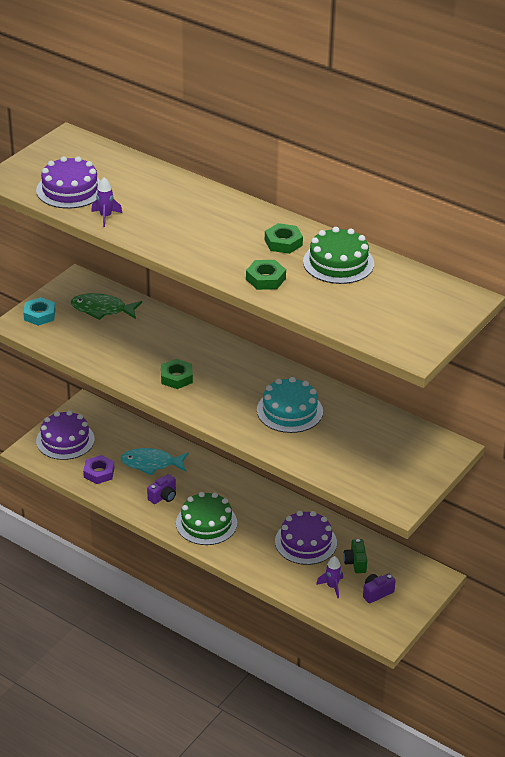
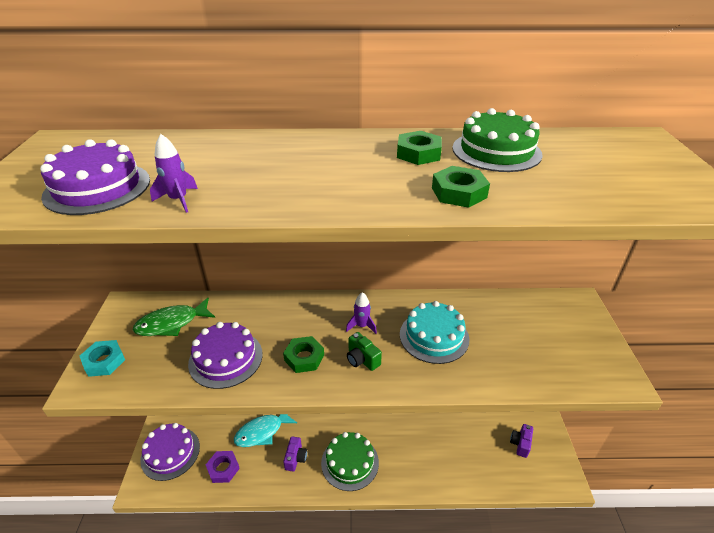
camera: 35 degrees left, 0 degrees up
(306, 542) = (434, 431): purple cake -> purple cake (226, 358)
(332, 586) = (489, 460): purple rocket -> purple rocket (362, 326)
(355, 562) = (481, 426): green camera -> green camera (362, 359)

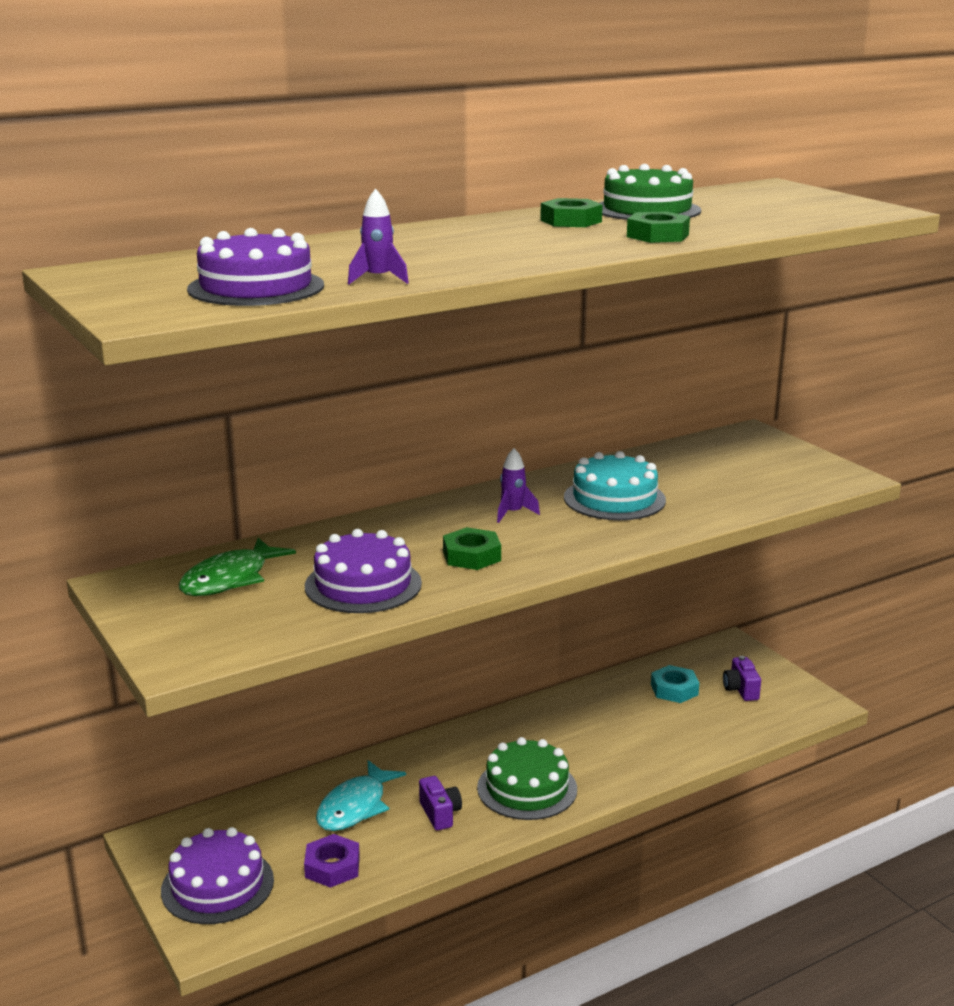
camera: 30 degrees left, 15 degrees down
(104, 361) = (177, 635): turquoise nut -> turquoise nut (674, 689)
(362, 359) = (549, 538): green camera -> none

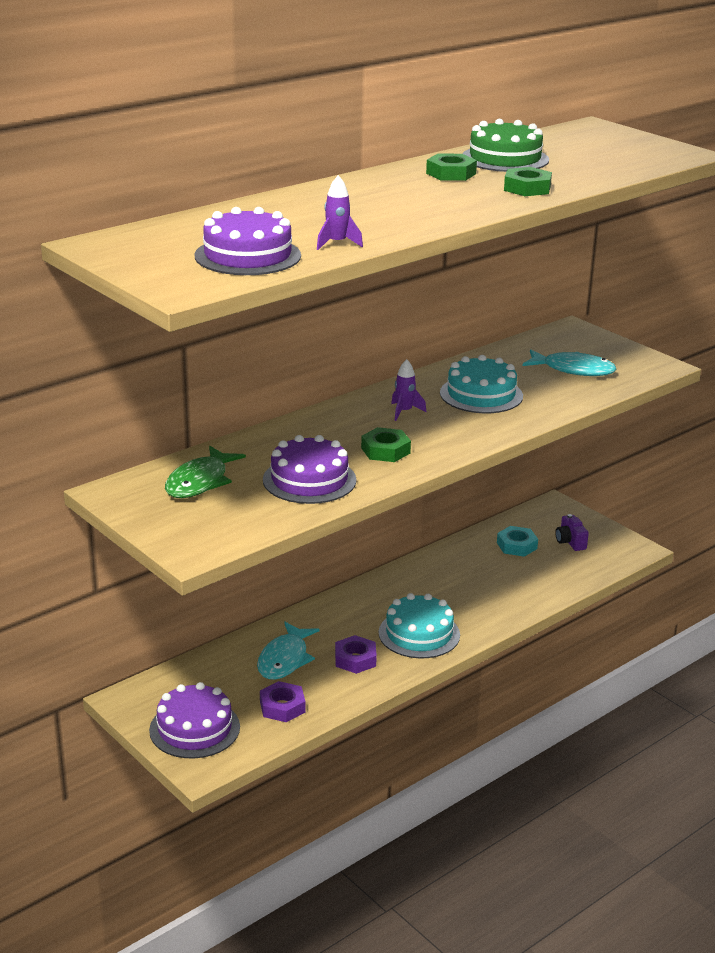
camera: 10 degrees left, 5 degrees up
(440, 814) = (355, 659): purple camera -> purple nut
(527, 788) = (419, 634): green cake -> turquoise cake
(738, 477) = (573, 370): none -> turquoise fish

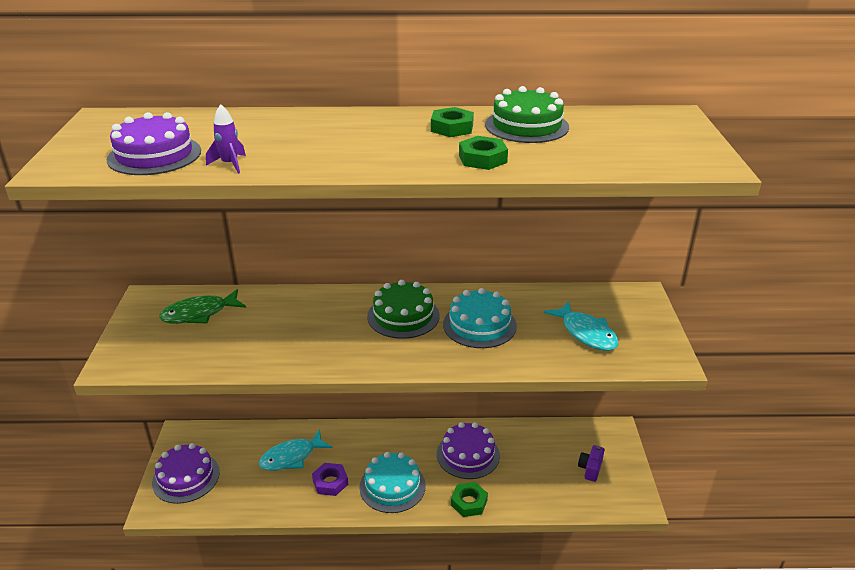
camera: 40 degrees right, 5 degrees up
(282, 707) = (247, 492): purple nut -> none
(309, 480) = (259, 344): purple cake -> purple cake (468, 454)
(385, 450) = (341, 343): green nut -> green nut (469, 502)
(404, 412) = (403, 316): purple rocket -> green cake
(516, 546) = (545, 451): turquoise nut -> none

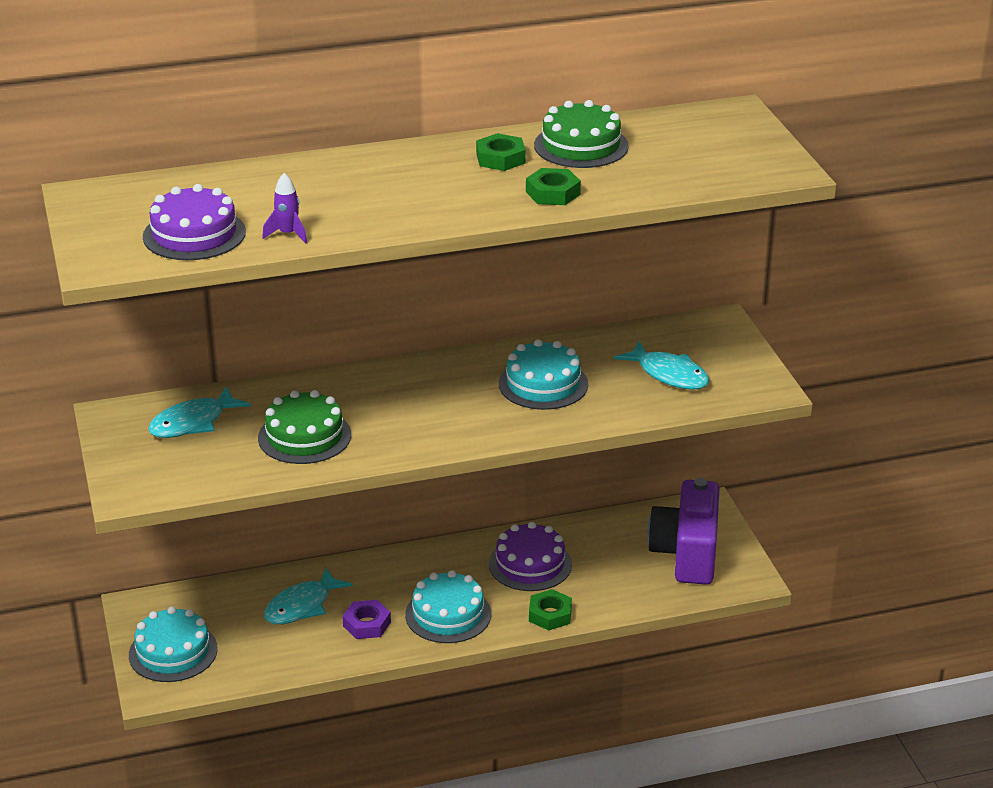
camera: 15 degrees left, 0 degrees up
(186, 477) = (173, 652): purple cake -> turquoise cake
(199, 314) = (193, 423): green fish -> turquoise fish
(403, 316) = (448, 387): green cake -> green cake (304, 436)
(590, 469) = (687, 553): purple camera -> purple camera, size x2.42

